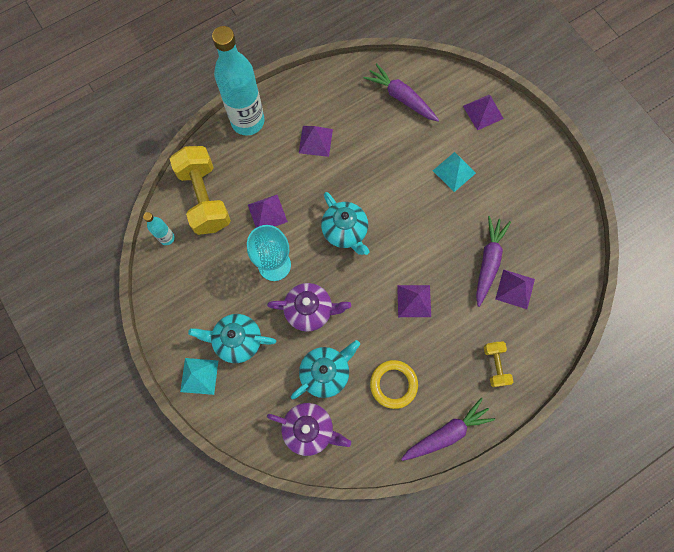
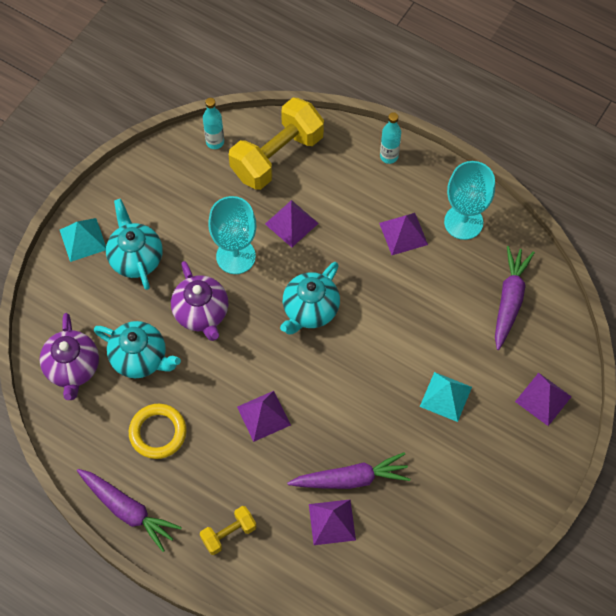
camera: 65 degrees right, 10 degrees down
(248, 121) = (389, 156): turquoise bottle -> turquoise bottle, size x0.44
(327, 98) = (463, 222): none -> turquoise goblet

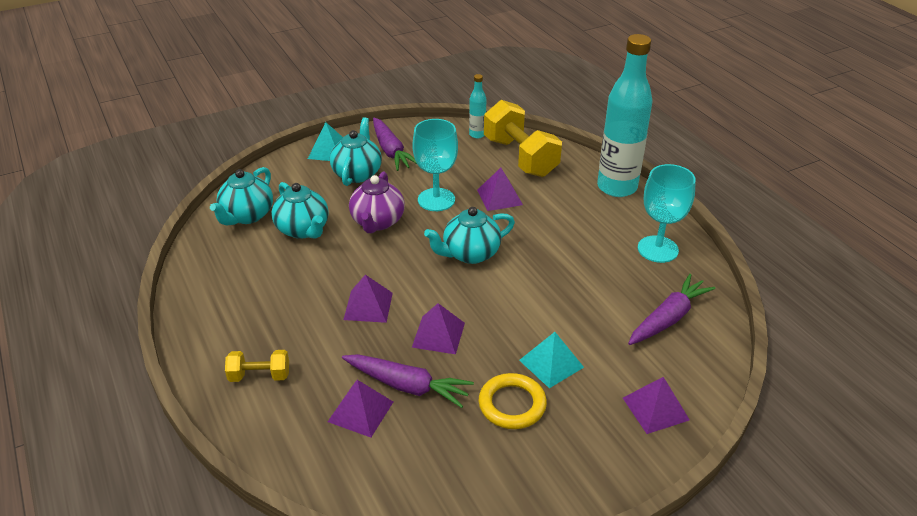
camera: 30 degrees right, 25 degrees down
(73, 368) = (247, 216): purple teapot -> turquoise teapot
(128, 510) = (194, 320): purple carrot -> purple carrot (391, 151)
(158, 432) = (270, 280): yellow ring -> yellow ring (512, 404)
(277, 156) = (520, 157): yellow dumbbell -> yellow dumbbell turned 75 degrees clockwise
(389, 156) = (617, 187): turquoise bottle -> turquoise bottle, size x2.25
(403, 234) = (594, 237): purple pyramid -> purple pyramid (438, 335)

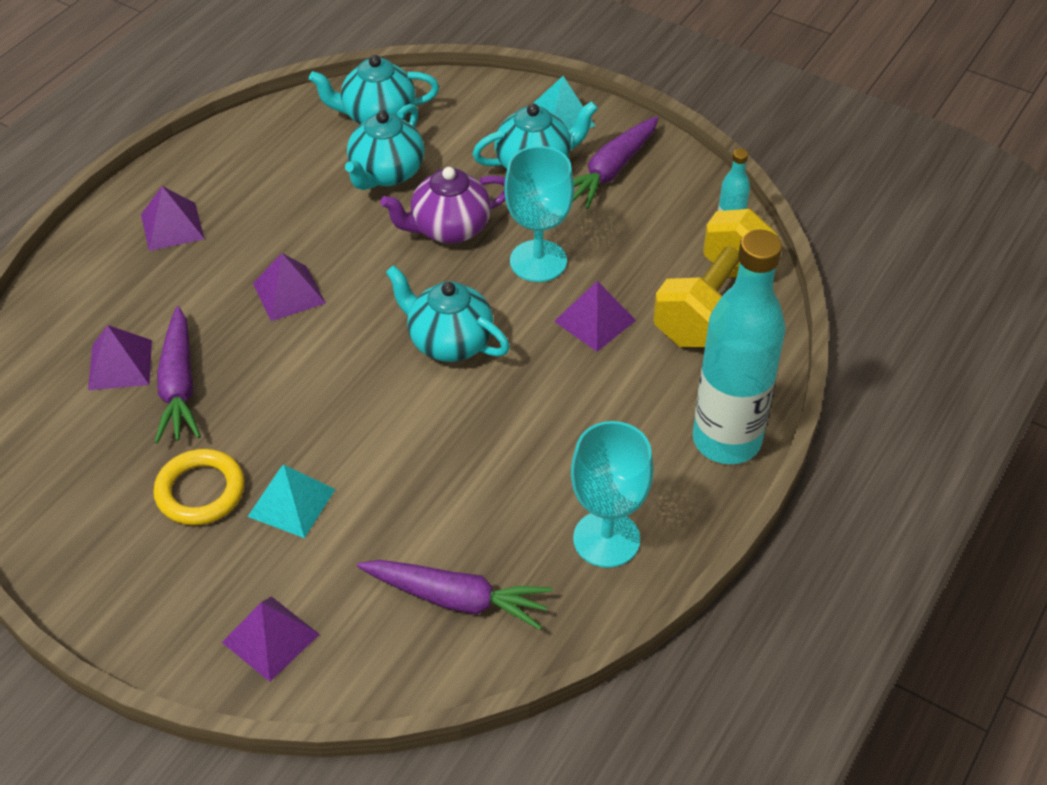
camera: 60 degrees right, 10 degrees up
(259, 376) = (128, 261): yellow dumbbell -> none
(438, 335) = (278, 376): purple pyramid -> purple pyramid (172, 226)

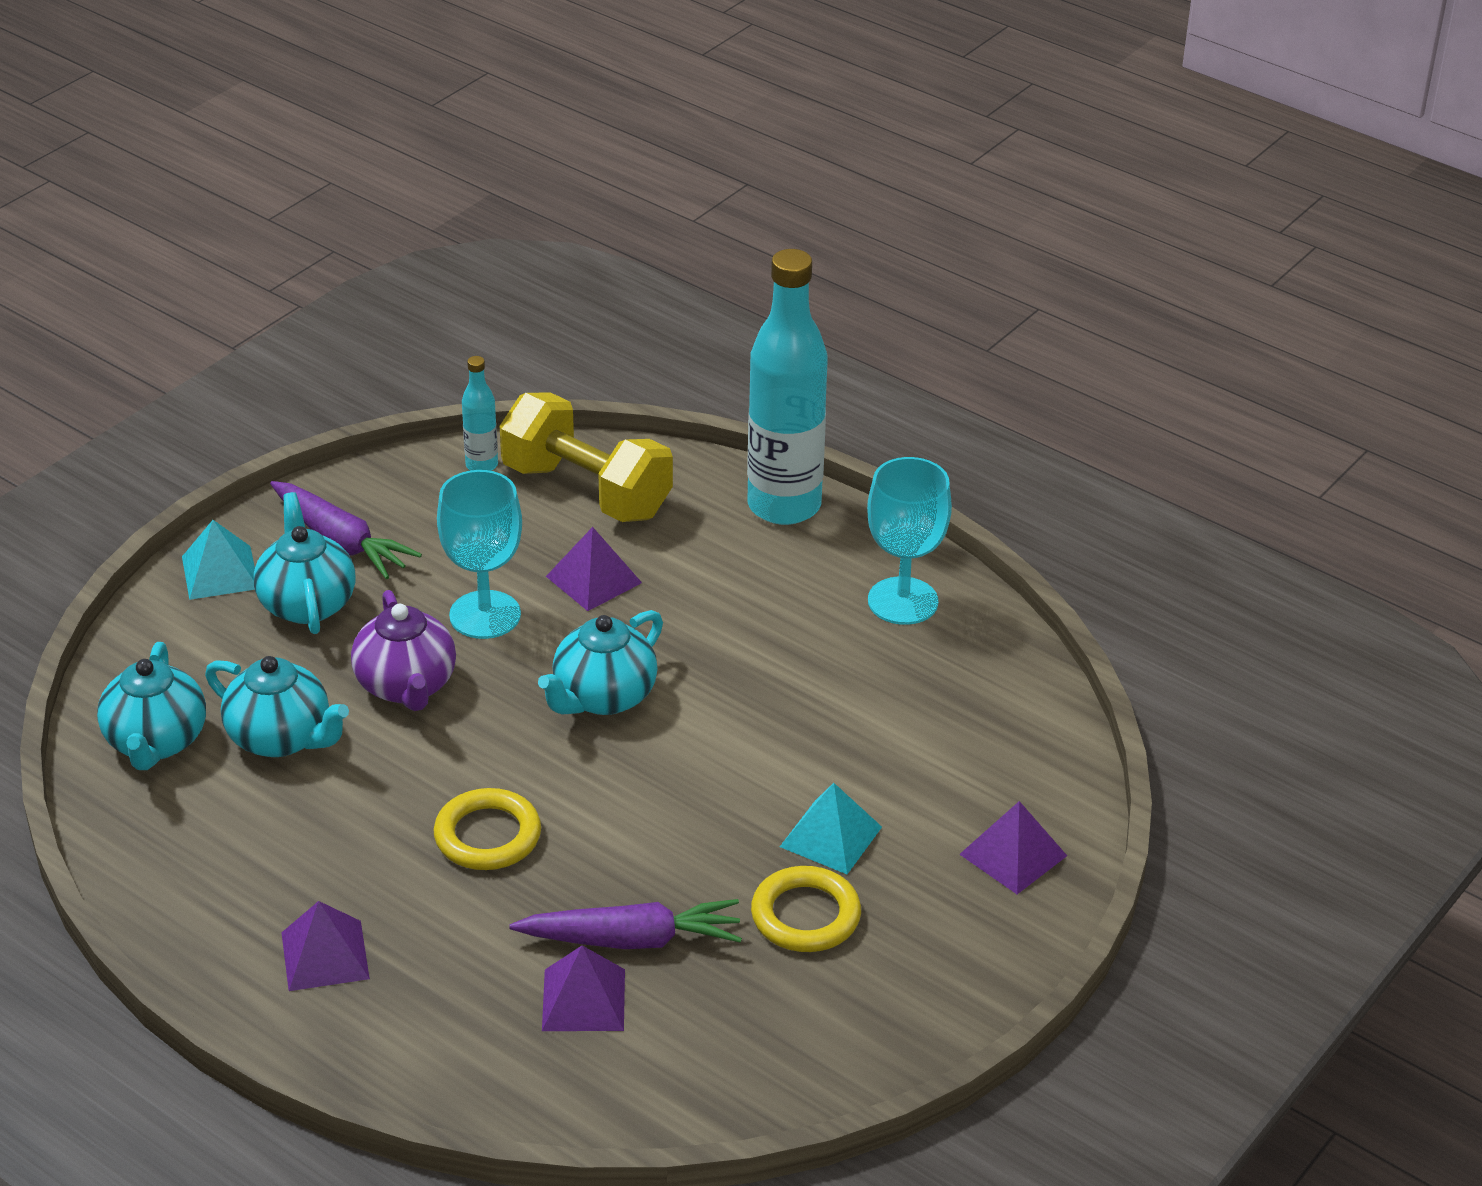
camera: 85 degrees left, 10 degrees down
(289, 293) = (487, 836): purple pyramid -> yellow ring
(457, 599) = (970, 712): purple carrot -> none

